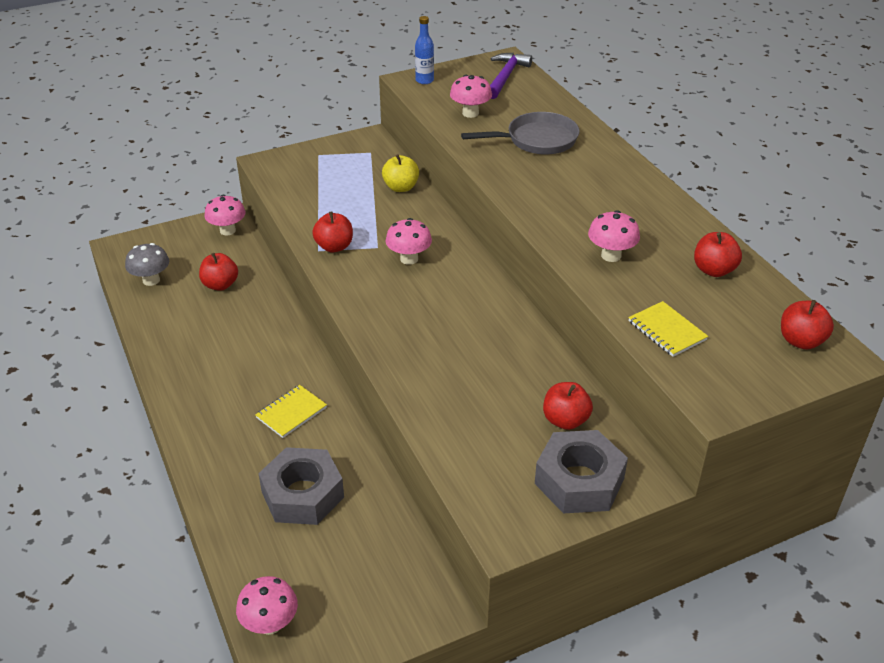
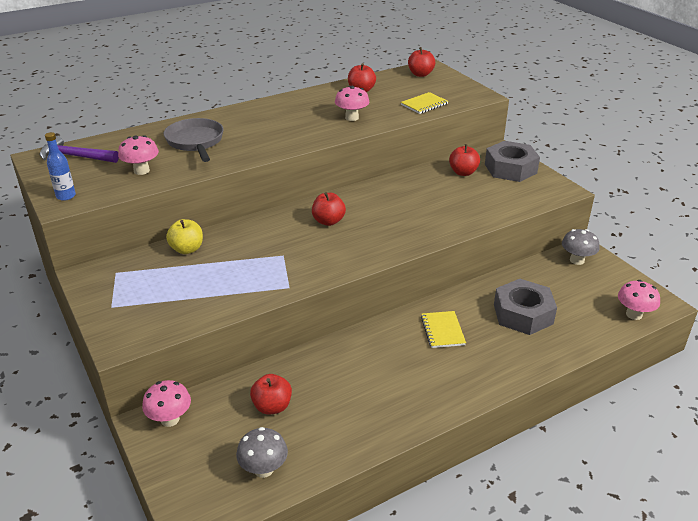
camera: 95 degrees left, 5 degrees down
(291, 413) = (442, 331): yellow notebook -> yellow notebook turned 45 degrees clockwise
(334, 247) = (283, 278): red apple -> red apple (328, 221)
(409, 259) = (300, 238): pink mushroom -> none
(413, 591) = (577, 260): none -> grey mushroom

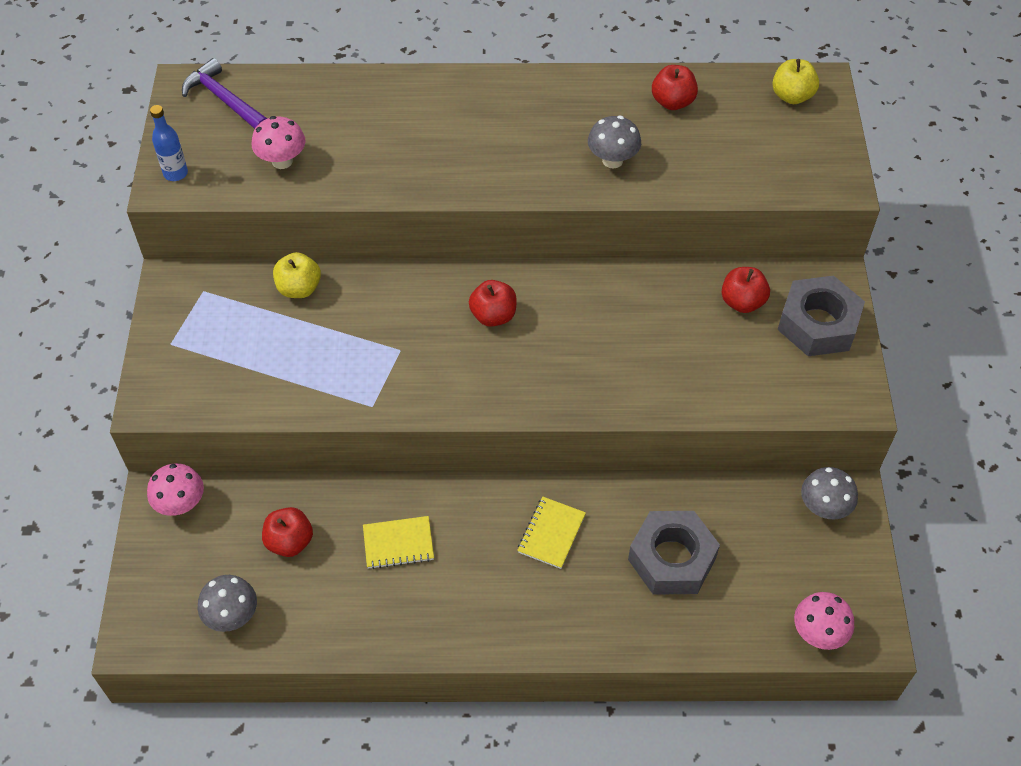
camera: 30 degrees right, 20 degrees up
(195, 142) = (378, 129): grey pan -> none
(352, 118) = (612, 160): pink mushroom -> grey mushroom
(420, 74) = (792, 96): red apple -> yellow apple
(424, 104) = (738, 172): yellow notebook -> yellow notebook (398, 543)

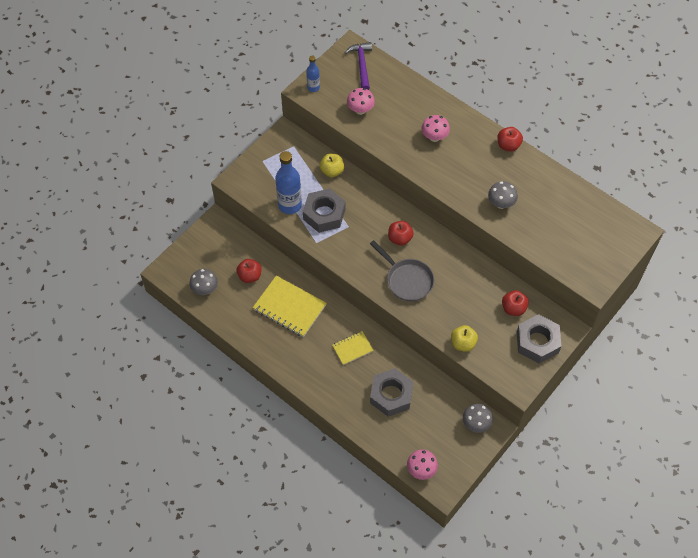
camera: 40 degrees right, 5 degrees up
(181, 504) = (223, 231): pink mushroom -> pink mushroom (434, 137)
(277, 380) = (290, 205): none -> blue bottle
(346, 357) = (324, 214): none -> grey nut
(398, 543) = (289, 307): yellow notebook -> yellow notebook, size x1.80
(560, 366) = (407, 280): none -> grey pan
(672, 102) = (557, 194): red apple -> red apple (508, 145)
(792, 96) = (617, 228): yellow apple -> yellow apple (463, 343)

